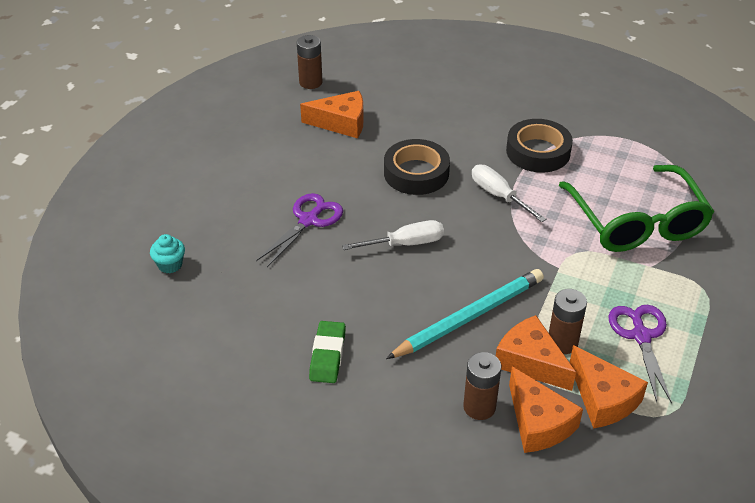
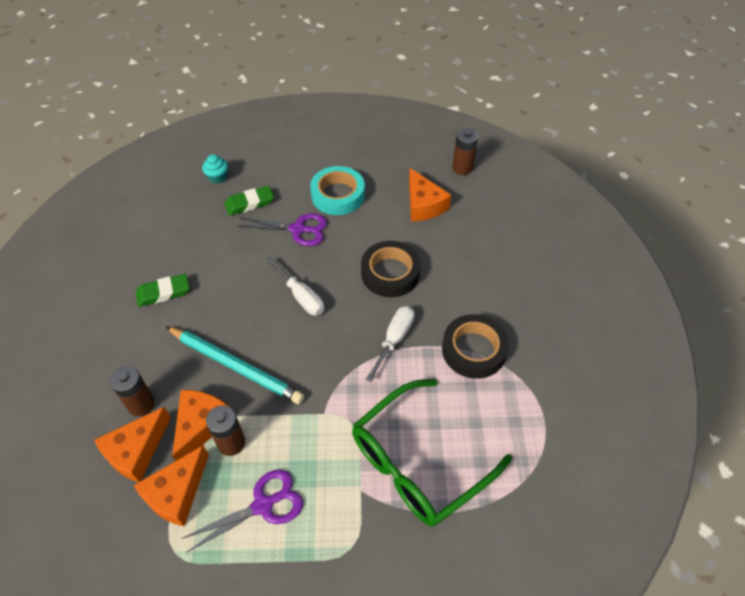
camera: 65 degrees right, 10 degrees up
(237, 248) = (249, 203): none -> green eraser
(280, 176) = (338, 195): none -> turquoise tape

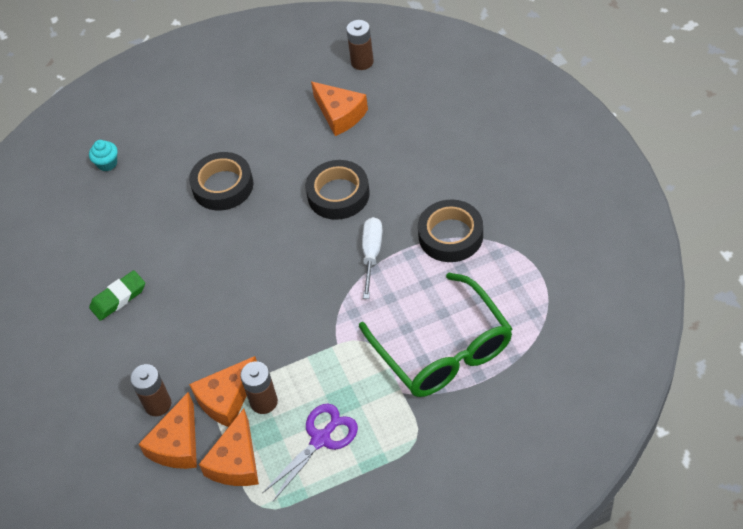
camera: 15 degrees left, 0 degrees up
(201, 425) = (226, 399): orange cheese -> orange cheese turned 135 degrees counterclockwise
(235, 366) = (230, 336): turquoise pencil -> none
(249, 203) = (157, 178): green eraser -> none
(298, 229) = (223, 186): purple scissors -> black tape
(301, 296) = (260, 249): white screwdriver -> none
(338, 195) = (246, 136): turquoise tape -> none
(418, 461) = (443, 349): green glasses -> green glasses turned 60 degrees counterclockwise

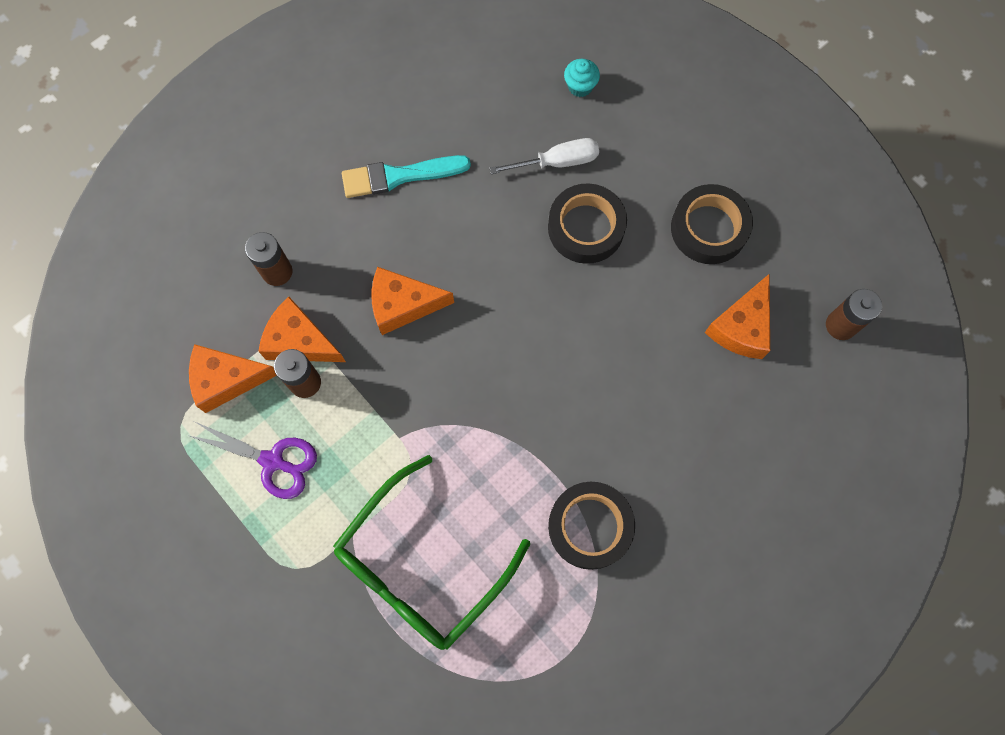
camera: 65 degrees right, 20 degrees up
(118, 298) = (399, 176): green eraser -> turquoise brush
(177, 444) = (234, 311): orange cheese -> orange cheese (403, 305)
(338, 194) = (613, 368): black tape -> black tape (709, 228)
(371, 255) = (534, 437): white screwdriver -> white screwdriver (557, 162)

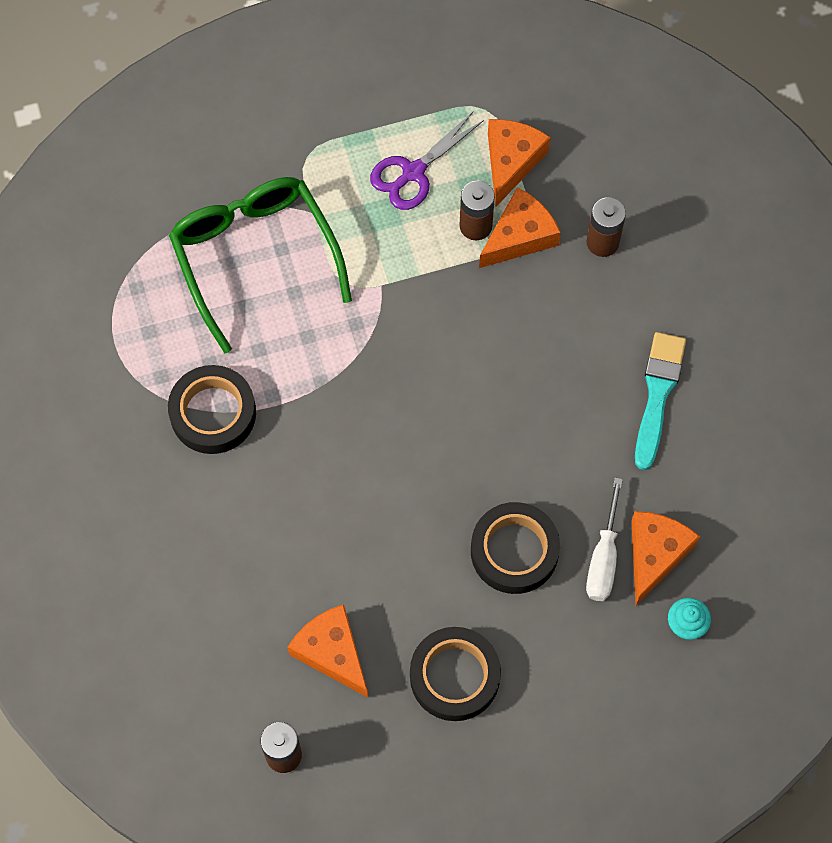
camera: 115 degrees right, 5 degrees down
(403, 305) = (513, 341): orange cheese -> orange cheese (655, 555)

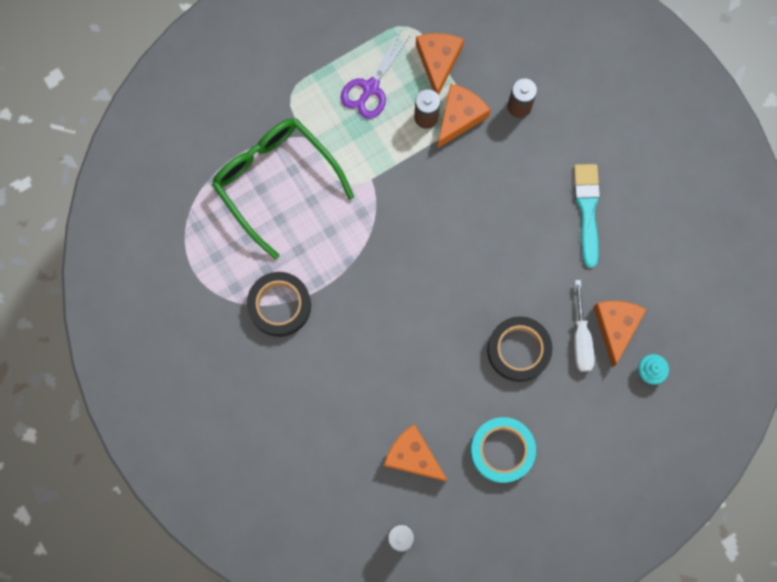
camera: 15 degrees left, 10 degrees up
(454, 676) = (502, 450): black tape -> turquoise tape

